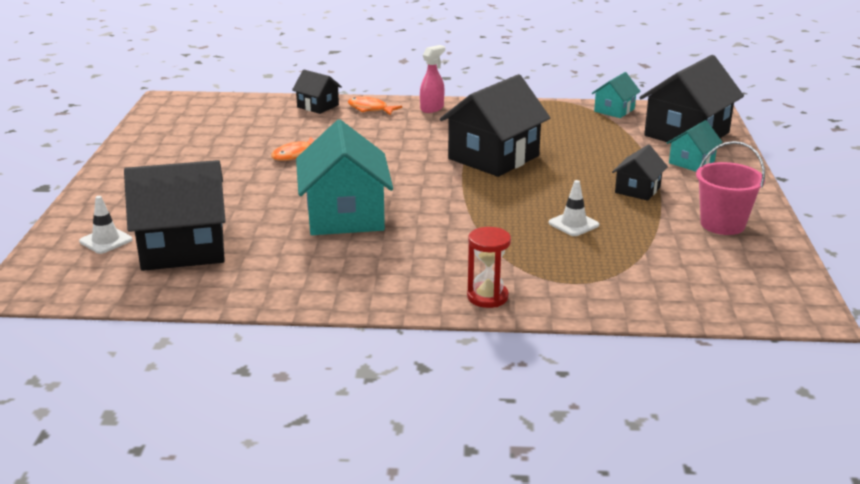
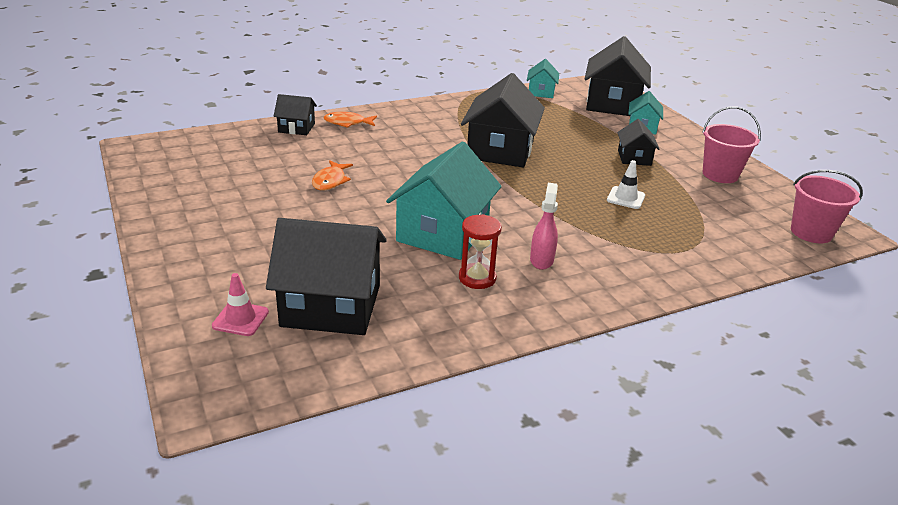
camera: 30 degrees left, 5 degrees up
(106, 241) = (240, 319): white traffic cone -> pink traffic cone
(183, 248) = (331, 306): black house -> black house turned 45 degrees clockwise
(345, 215) = (443, 233): turquoise house -> turquoise house turned 60 degrees clockwise
(432, 108) = (400, 113): pink spray bottle -> pink spray bottle (541, 260)
(487, 297) = (641, 281): red hourglass -> red hourglass (477, 278)
(757, 301) = (811, 232): none -> pink bucket

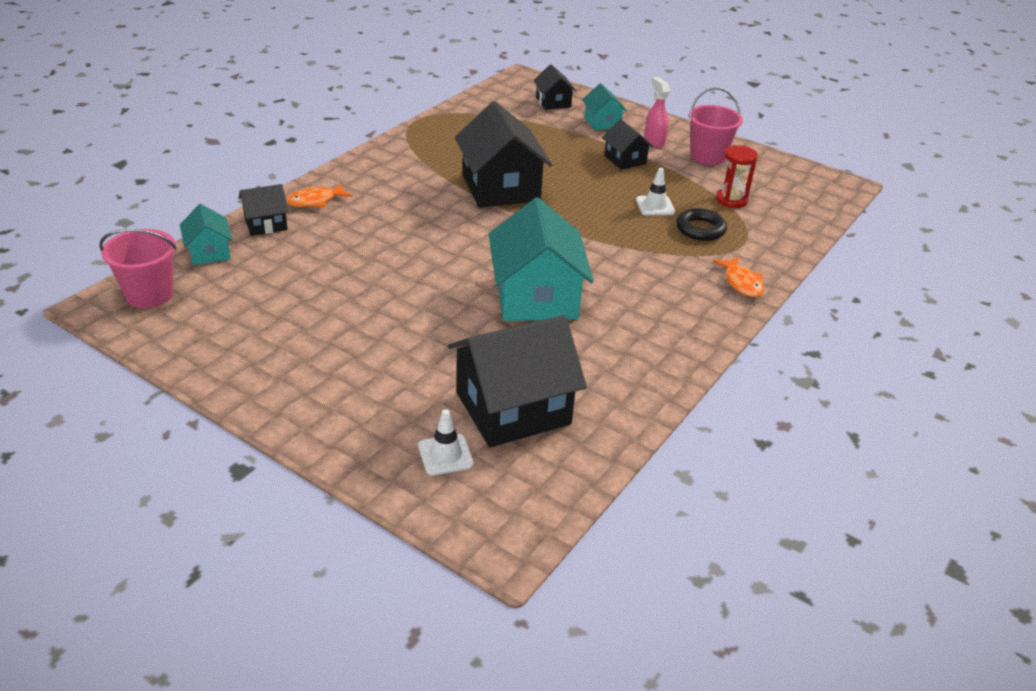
camera: 30 degrees left, 5 degrees up
(240, 319) = (445, 455): pink traffic cone -> white traffic cone
(330, 181) = (371, 277): orange fish -> orange fish (742, 283)
(477, 278) = (609, 332): red hourglass -> red hourglass (731, 200)
(541, 92) = (474, 106): turquoise house -> turquoise house (209, 252)
(541, 260) = (644, 294): pink spray bottle -> pink spray bottle (654, 141)
(612, 104) = (553, 102): black house -> black house, size x0.51
(652, 227) = (700, 229): none -> black ring
(811, 232) = (818, 193): pink bucket -> pink bucket (149, 294)

